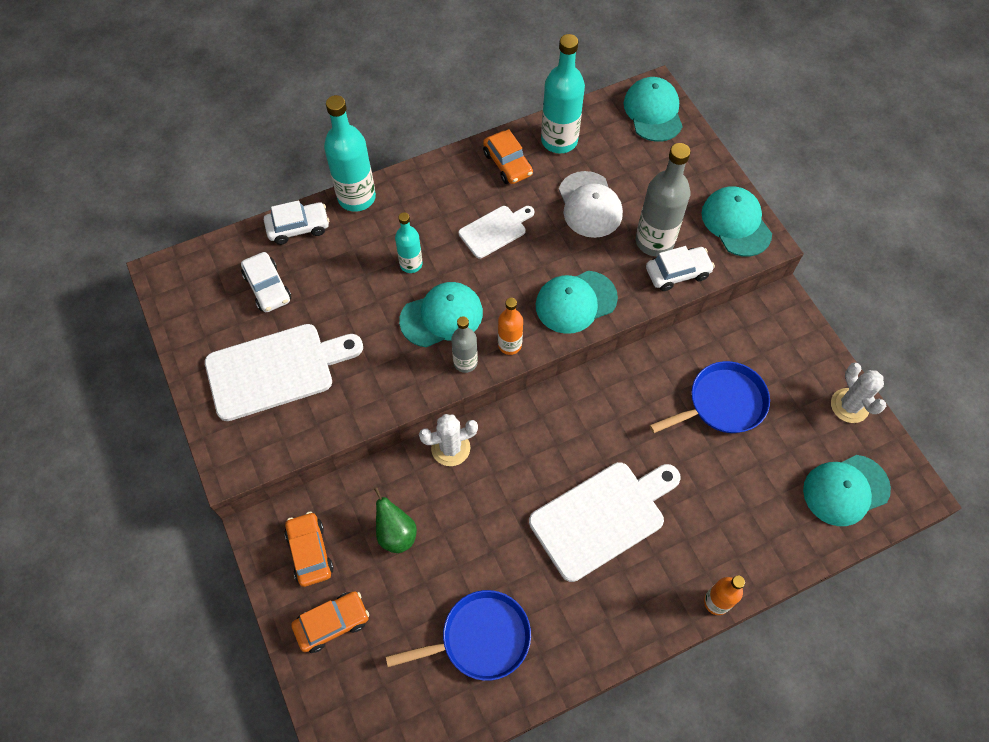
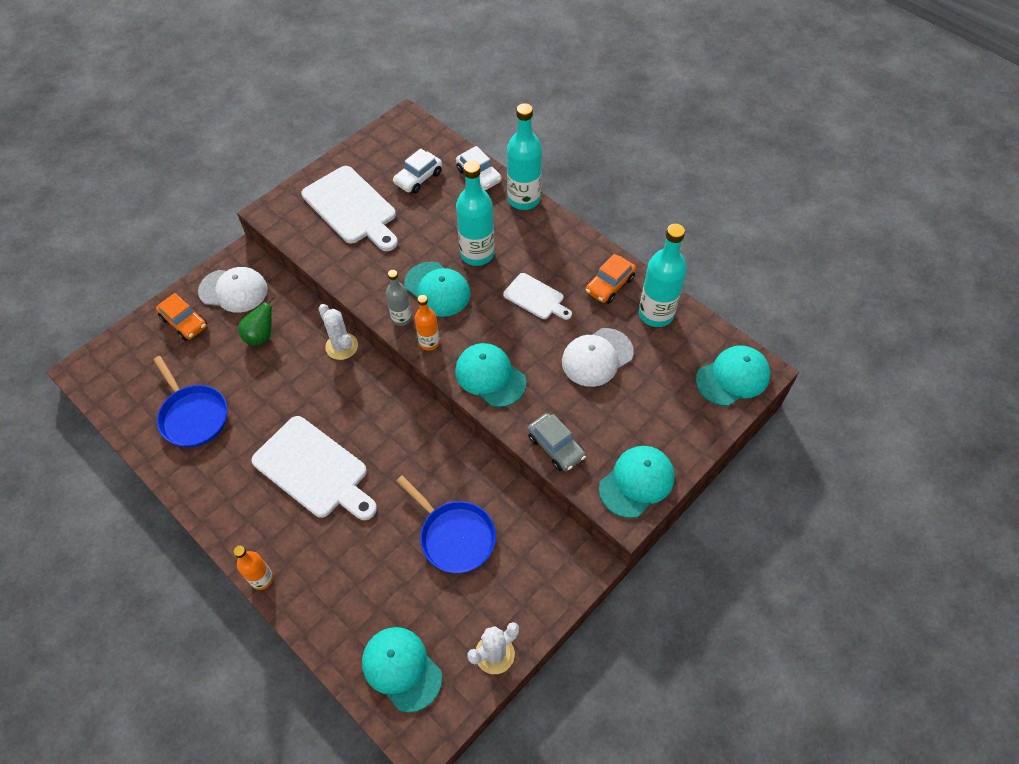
camera: 70 degrees right, 5 degrees down
(310, 552) = (233, 290): orange car -> white cap
(411, 264) = (477, 254): turquoise bottle -> turquoise bottle, size x1.74
(654, 241) = (582, 419): grey bottle -> none
(677, 273) = (556, 447): white car -> grey car

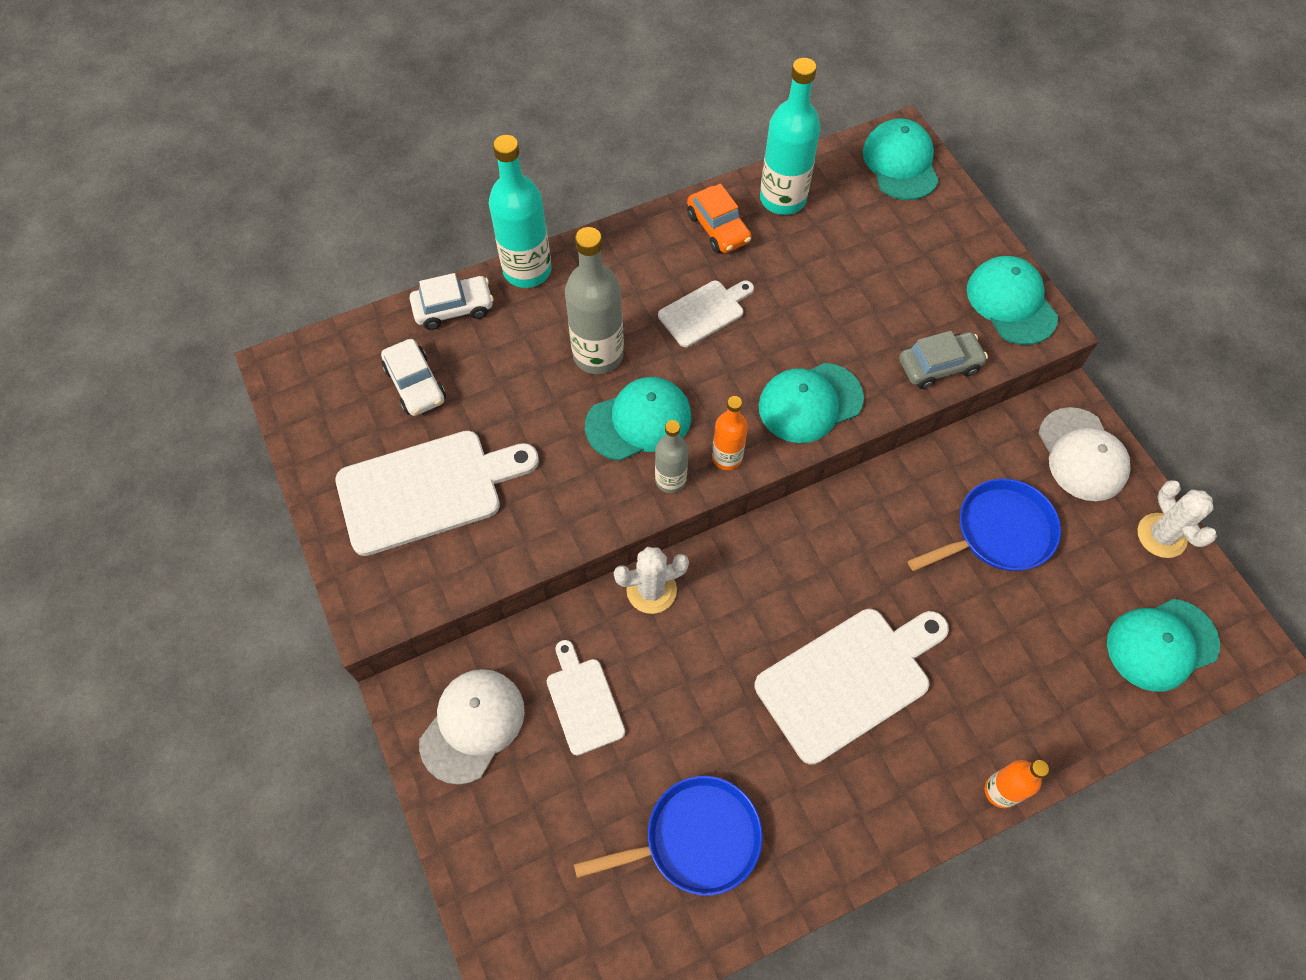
camera: 70 degrees left, 5 degrees up
(184, 322) = (503, 819): orange car -> none
(261, 336) = (583, 701): green pear -> white cutting board
(477, 254) = (598, 354): turquoise bottle -> grey bottle
(597, 357) = (824, 279): white cap -> white cap (1082, 455)

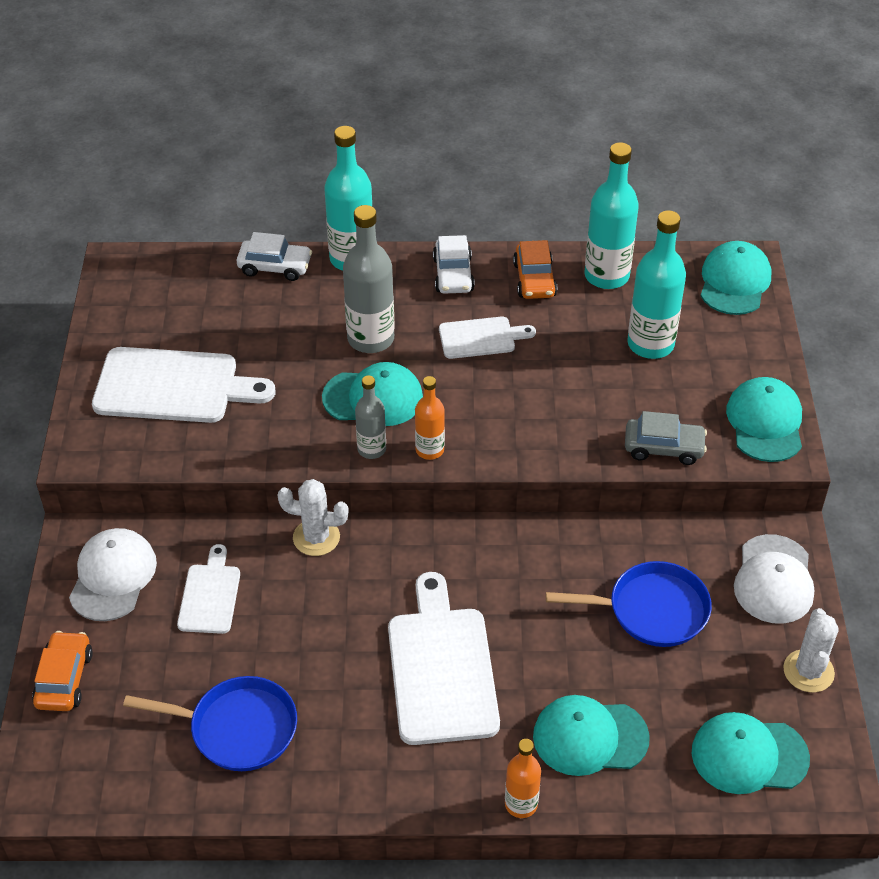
camera: 25 degrees right, 15 degrees down
(415, 384) = (211, 310): white car -> white car (453, 274)
(472, 725) = (113, 577): white cap -> white cap turned 45 degrees counterclockwise
(489, 867) = (64, 679): none -> orange car
(810, 403) = (528, 435): turquoise cap -> turquoise cap (590, 737)
(849, 680) = (441, 668): white cutting board -> white cutting board turned 90 degrees counterclockwise
(864, 258) = (650, 344): none -> turquoise bottle

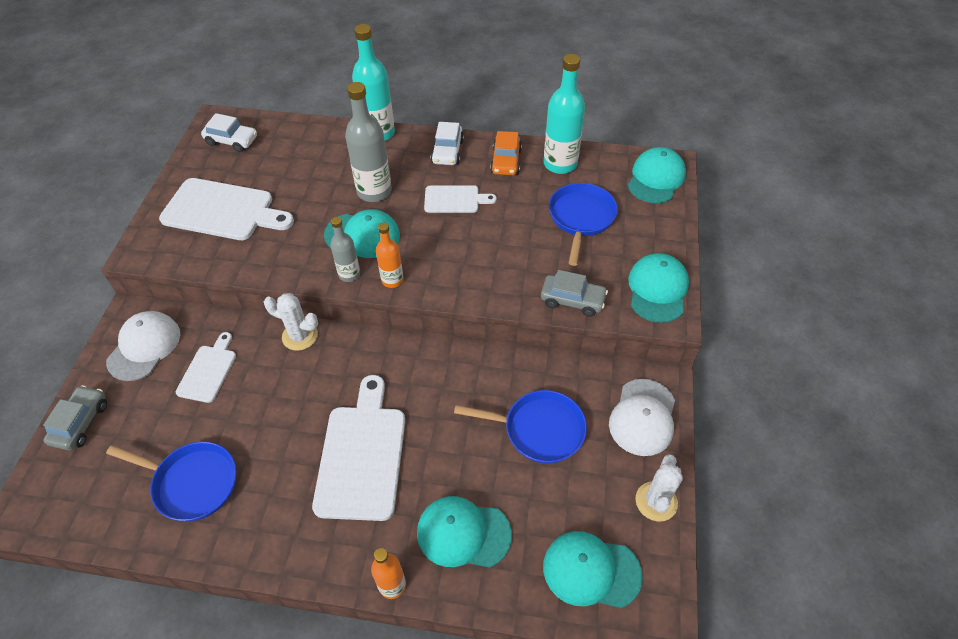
camera: 10 degrees right, 5 degrees up
(64, 679) = (80, 423): orange car -> grey car
(275, 267) = (323, 133): white car -> white car (232, 141)
(650, 344) = (581, 218): turquoise bottle -> blue pan

